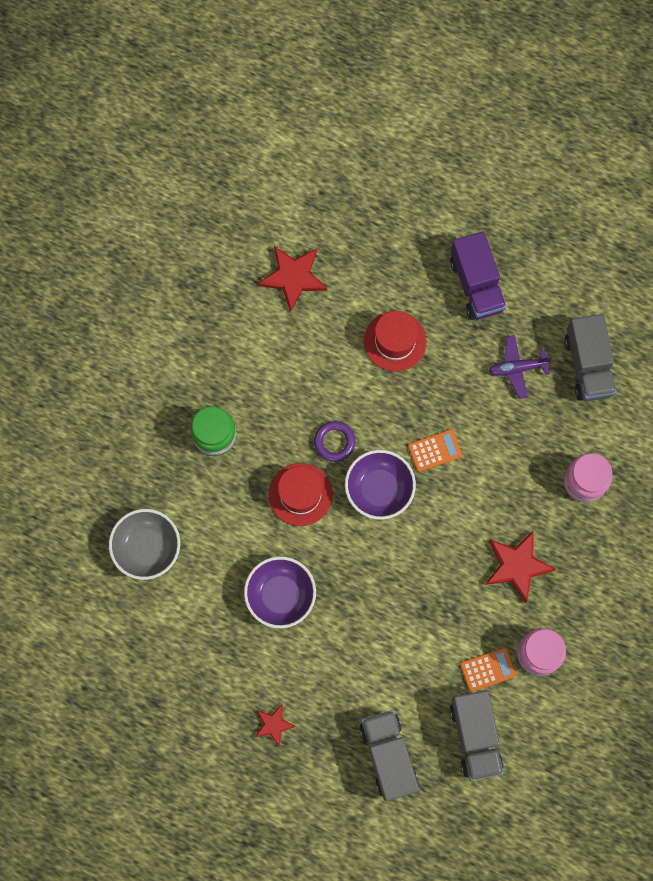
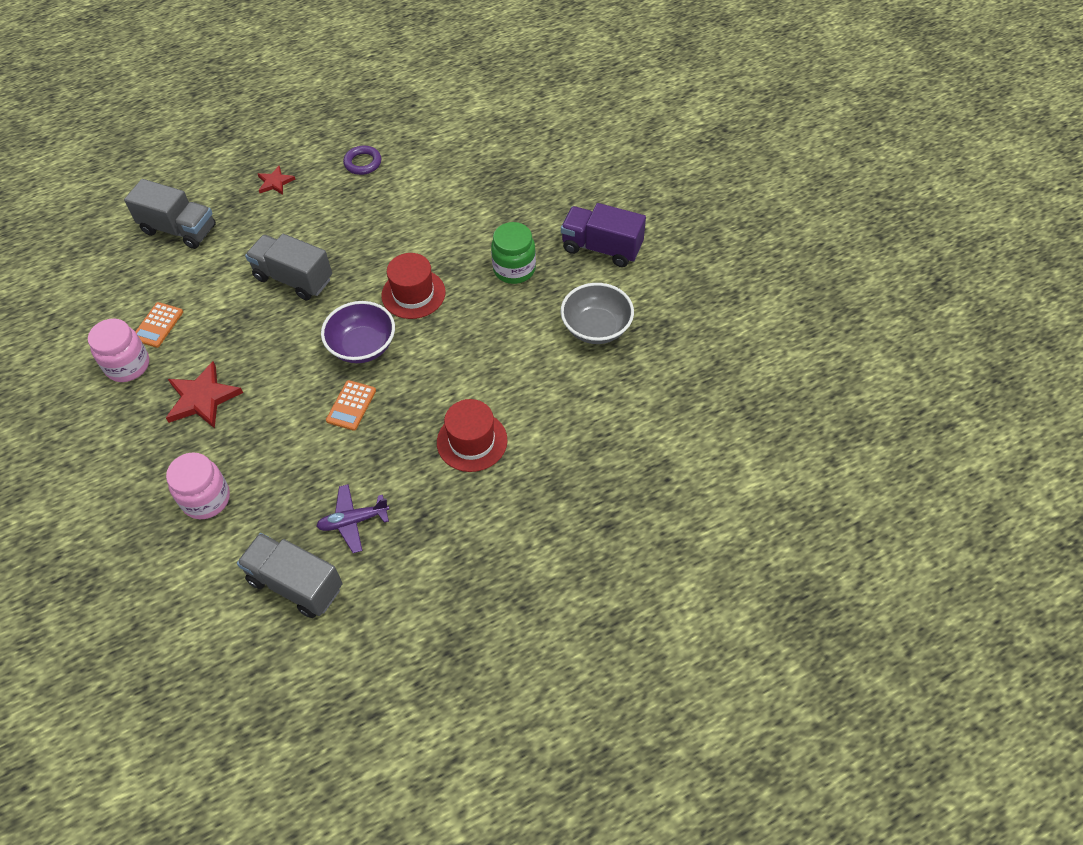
camera: 130 degrees right, 20 degrees down
(147, 548) = (471, 185): grey bowl -> grey bowl (596, 328)
(280, 595) = (354, 237): purple bowl -> none
(293, 277) = (601, 404): red star -> none
(334, 442) = (430, 341): purple ring -> purple ring (363, 163)
(475, 736) = (127, 286): grey truck -> grey truck (293, 279)
(476, 285) = (461, 545): purple truck -> purple truck (601, 248)
(517, 368) = (353, 521): purple plane -> purple plane turned 135 degrees counterclockwise

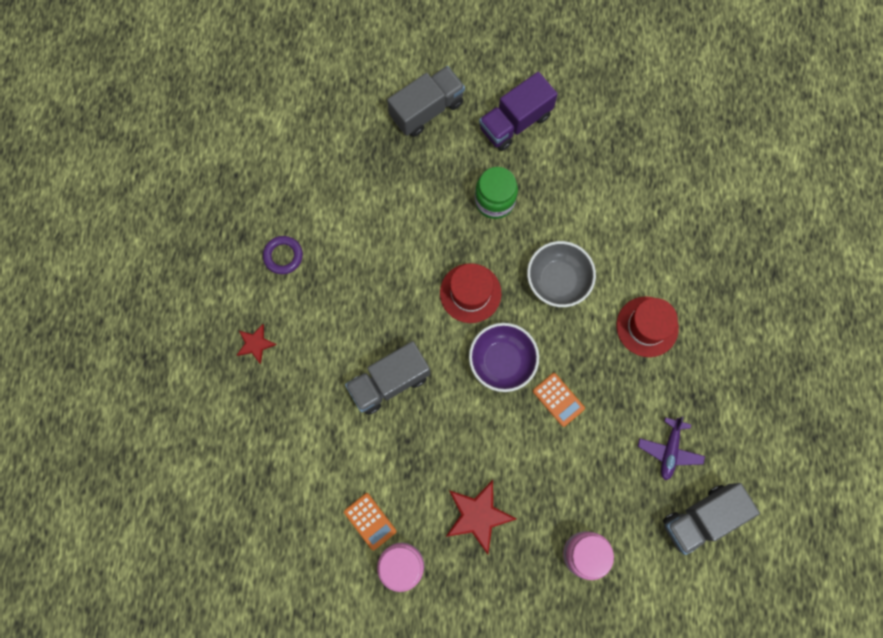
camera: 60 degrees left, 20 degrees up
(179, 229) = (260, 456): grey truck -> grey truck (427, 109)
(596, 328) = (594, 175): grey bowl -> grey bowl (558, 280)

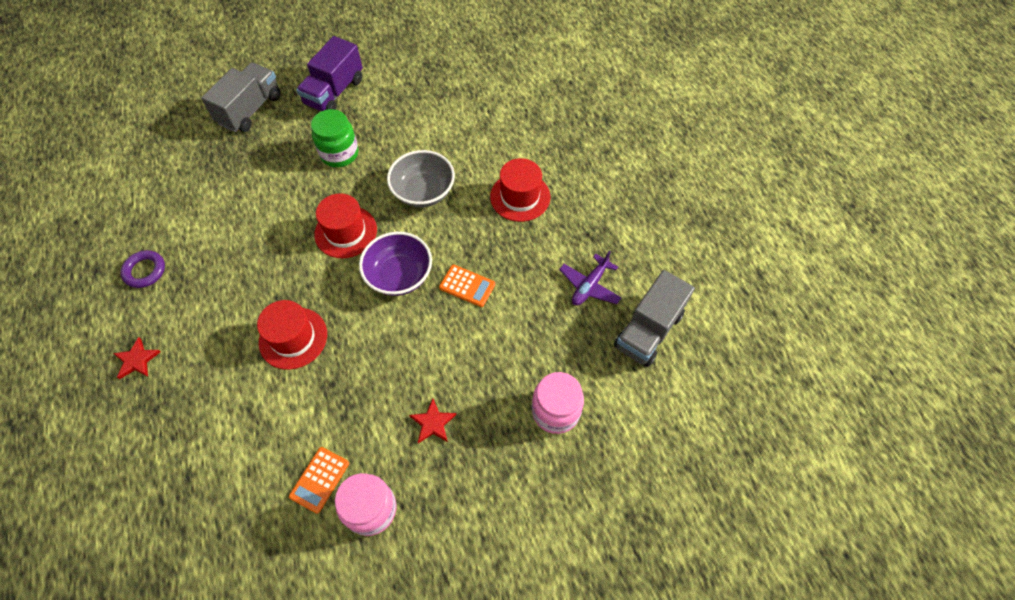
camera: 25 degrees left, 15 degrees down
(370, 521) = (319, 480): orange calculator -> orange calculator turned 90 degrees clockwise
(389, 382) = (293, 338): grey truck -> red hat
(478, 515) = (433, 423): red star -> red star, size x0.58
(669, 450) = (589, 286): purple plane -> purple plane turned 45 degrees clockwise

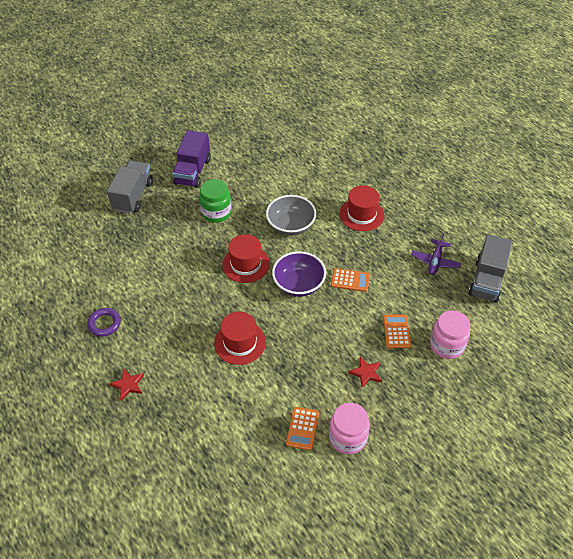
camera: 15 degrees left, 10 degrees down
(497, 374) = (396, 331): none -> orange calculator

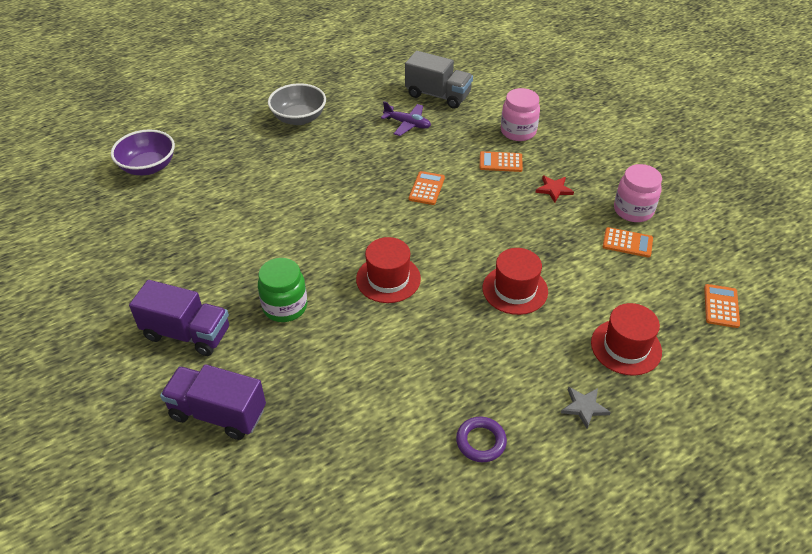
camera: 85 degrees left, 5 degrees down
(128, 385) = (584, 407): red star -> grey star
(133, 196) = (218, 413): grey truck -> purple truck
(229, 498) = (721, 306): none -> orange calculator
(291, 225) = (328, 232): grey bowl -> grey bowl (299, 118)
(298, 284) = (428, 231): purple bowl -> purple bowl (148, 167)
(361, 214) = (324, 169): red hat -> red hat (626, 347)

